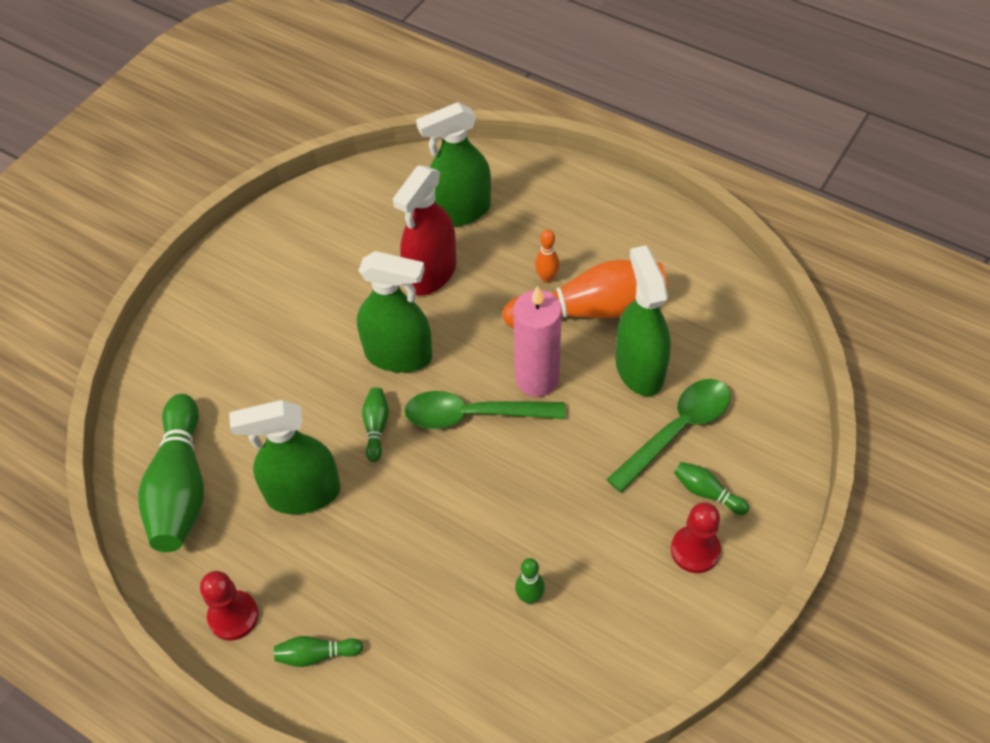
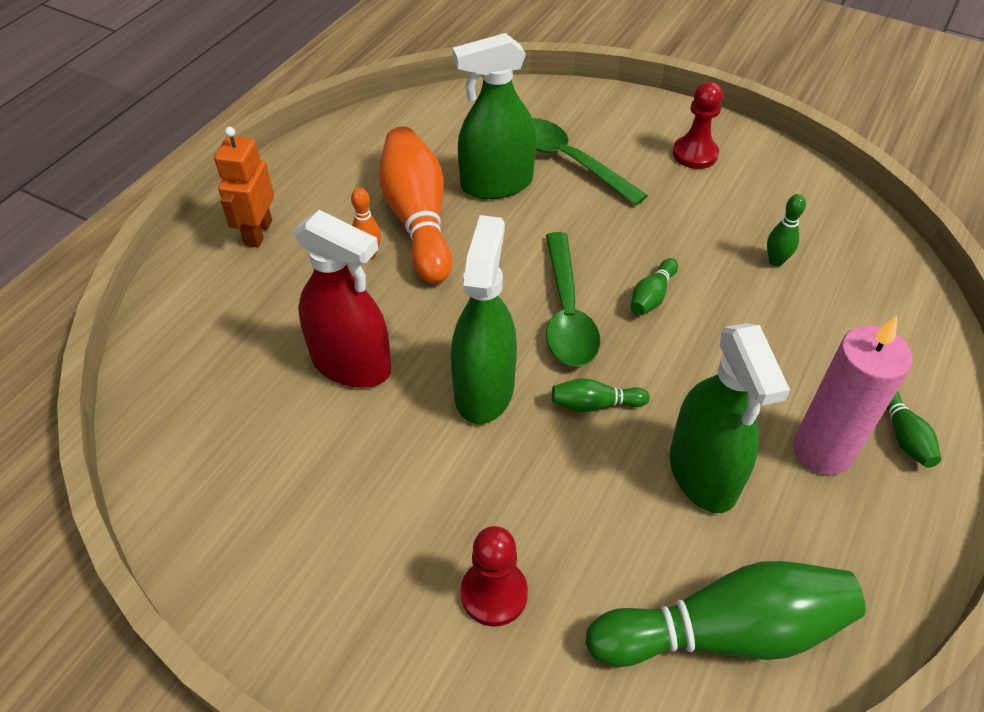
camera: 95 degrees left, 5 degrees down
(233, 616) = (889, 530): red pawn -> red pawn (494, 594)
(460, 211) = (246, 339): green spray bottle -> none
(537, 379) = (513, 260): pink candle -> pink candle (822, 450)
(573, 205) = (258, 233): none -> orange robot
(707, 492) = (634, 145): green bowling pin -> green bowling pin (652, 296)

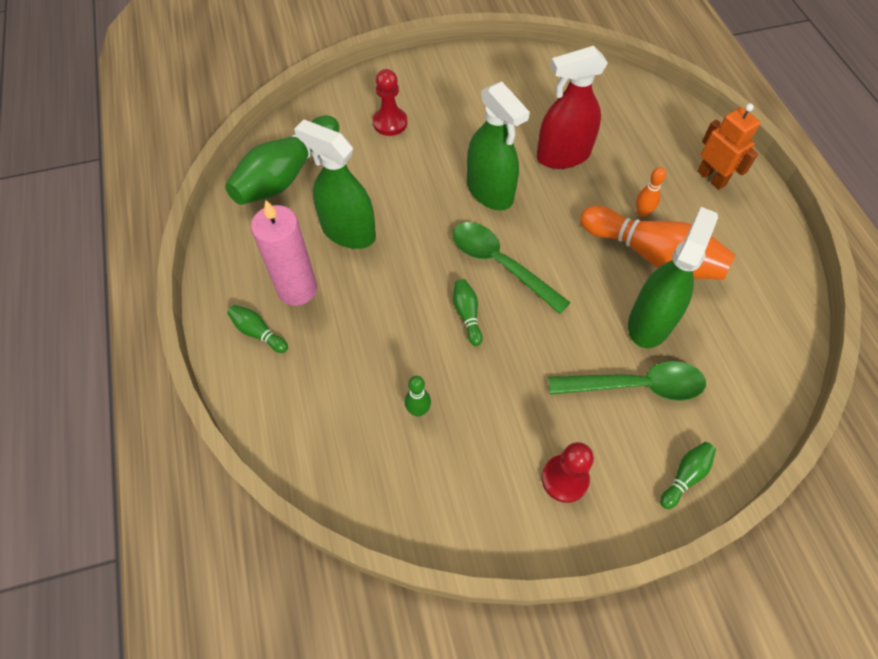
camera: 135 degrees right, 10 degrees up
(595, 404) = (431, 225): green bowling pin -> green bowling pin (685, 476)

